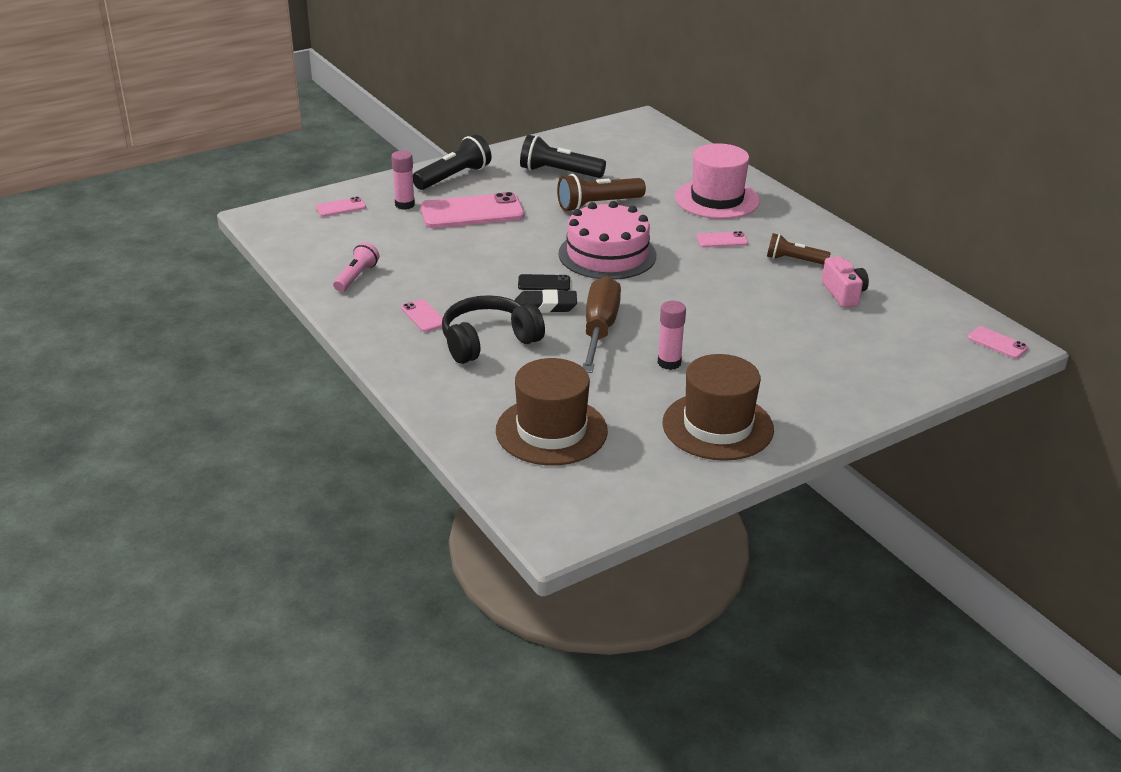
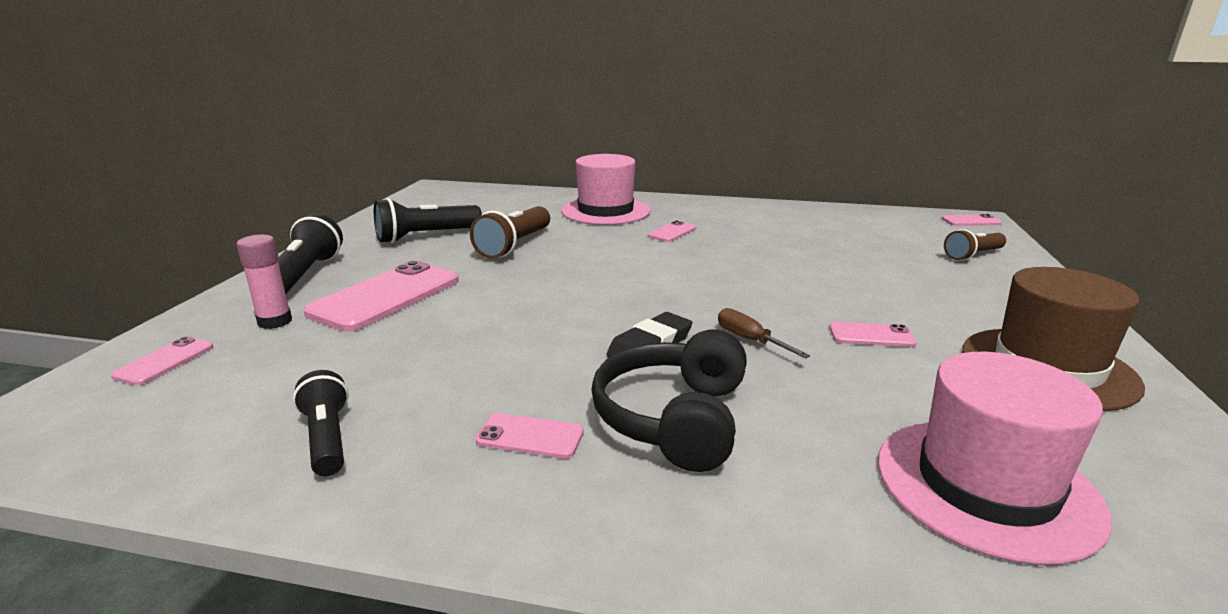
camera: 45 degrees left, 10 degrees down
(356, 277) = (327, 438): pink flashlight -> black flashlight
(544, 283) = (601, 325): black phone -> none
(551, 431) = (986, 486): brown hat -> pink hat
(599, 330) = (750, 340): brown screwdriver -> brown screwdriver, size x0.48
(607, 254) = (606, 276): pink cake -> none
(669, 363) = (871, 335): pink glue stick -> pink phone
(794, 260) = (749, 225): brown flashlight -> brown flashlight (973, 255)
(843, 293) = (830, 231): pink camera -> none

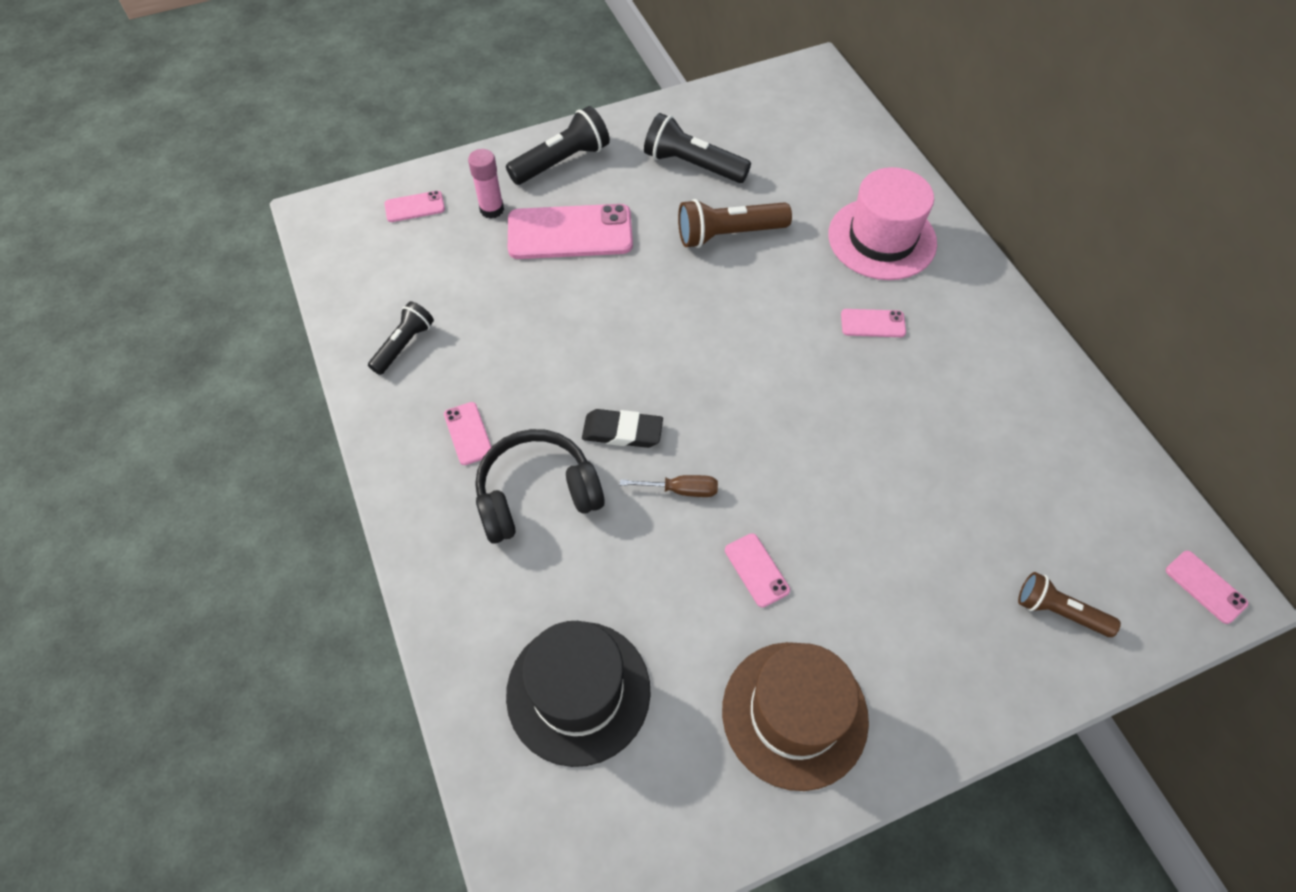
camera: 55 degrees right, 35 degrees up
(750, 340) = (680, 490): brown screwdriver -> brown screwdriver turned 75 degrees clockwise
(986, 486) = (578, 692): pink hat -> black hat

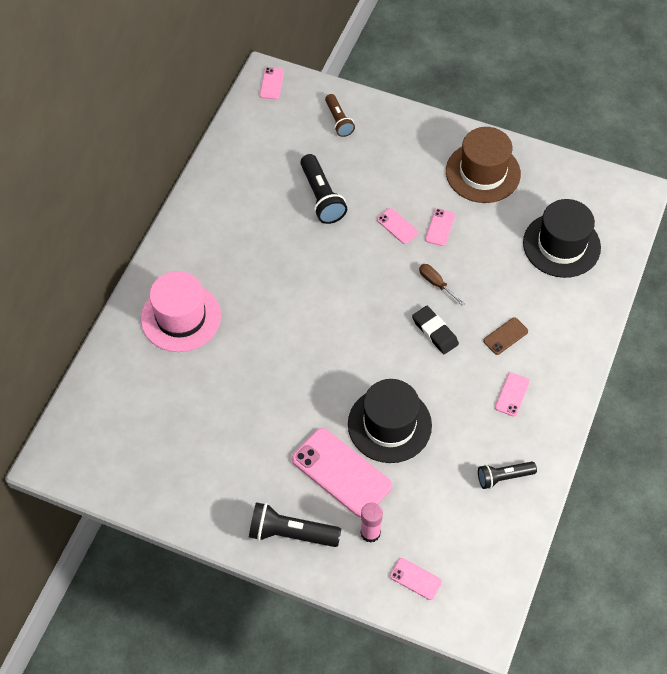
camera: 135 degrees left, 0 degrees up
(537, 494) = (505, 336): black headphones -> brown phone
(569, 304) = (389, 425): none -> black hat
(692, 165) = (218, 457): black flashlight -> black flashlight (322, 197)
(728, 234) = (256, 392): brown flashlight -> none
(873, 323) = (250, 280): pink phone -> pink phone (397, 226)

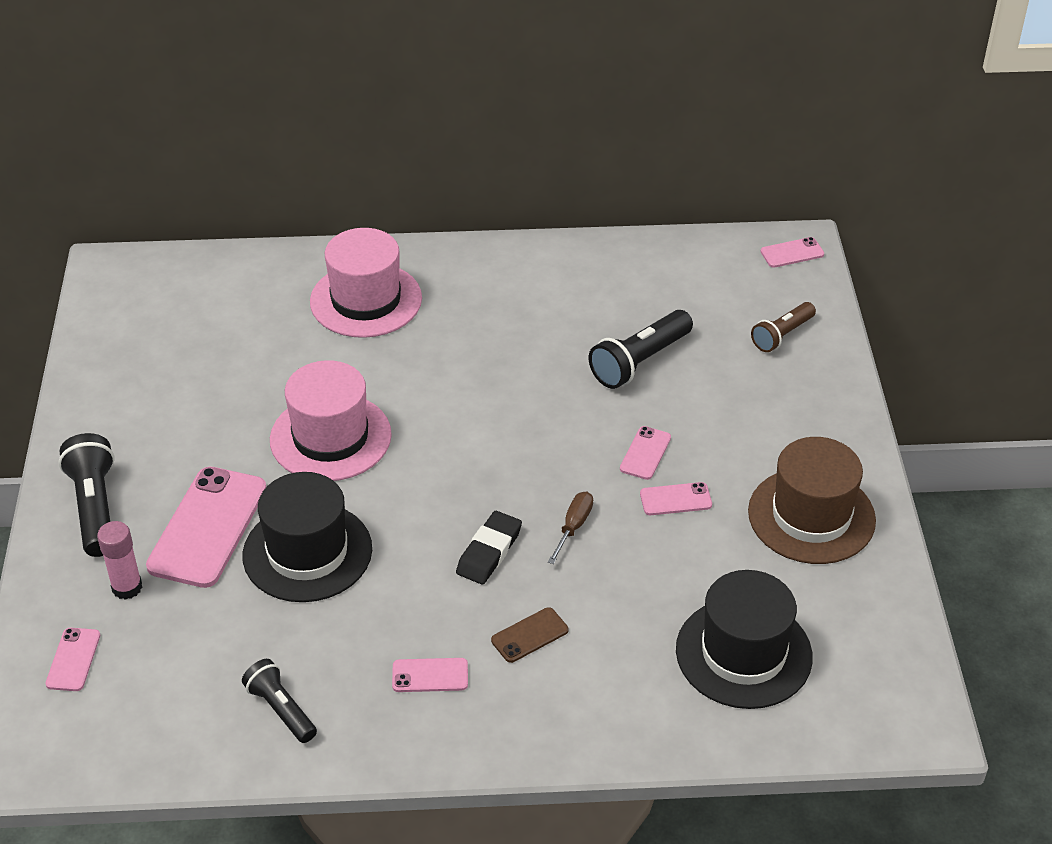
camera: 65 degrees right, 15 degrees down
(298, 380) = (330, 437): none -> pink hat
(505, 336) = (529, 635): brown phone -> brown phone turned 60 degrees counterclockwise

